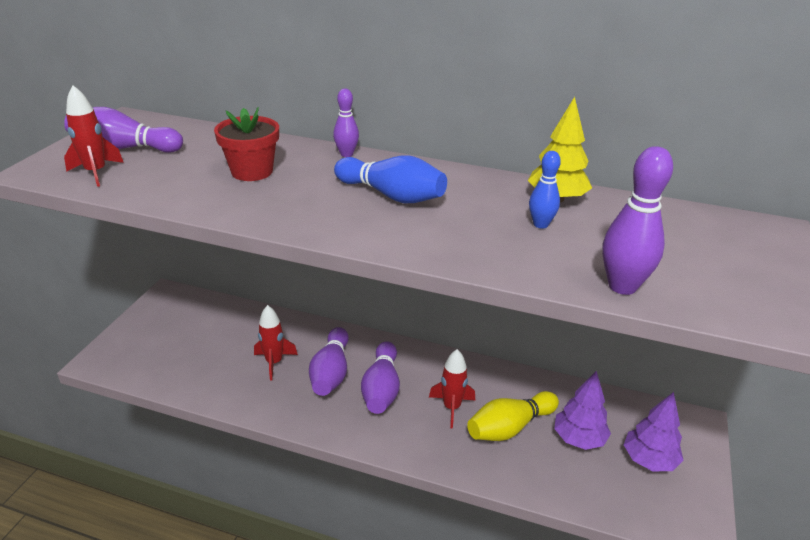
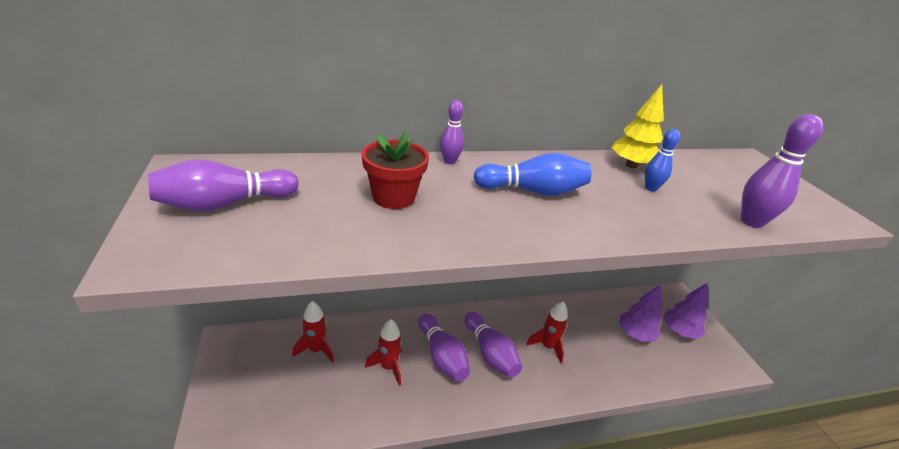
camera: 35 degrees left, 0 degrees up
(96, 173) = (228, 241): red rocket -> red rocket (316, 350)
(510, 427) = (593, 345): yellow bowling pin -> none

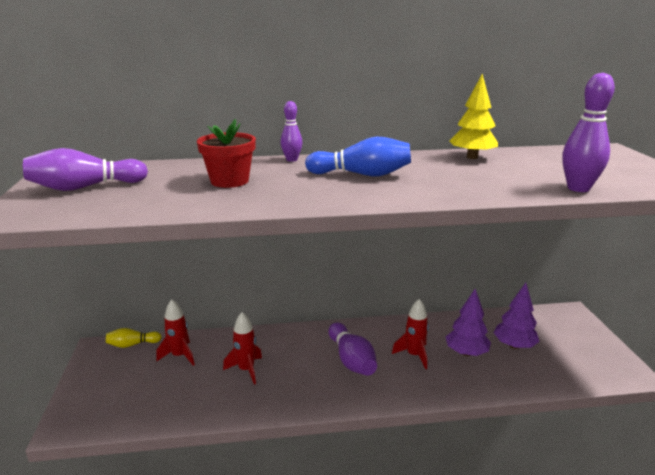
camera: 10 degrees right, 10 degrees down
(263, 335) = (132, 344): none -> yellow bowling pin
(442, 356) = (301, 362): purple bowling pin -> none
(650, 188) = (483, 170): blue bowling pin -> none
(679, 331) = (566, 343): purple tree -> purple tree (466, 353)

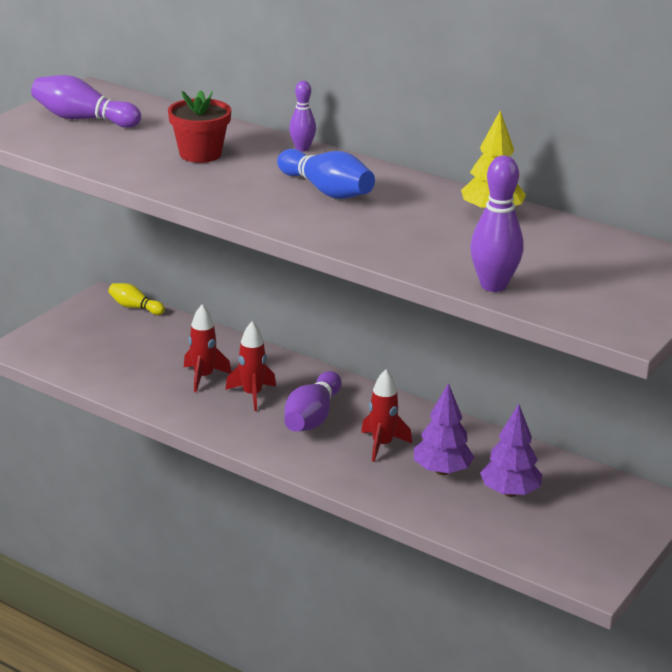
camera: 40 degrees right, 5 degrees up
(179, 356) = (162, 337): red rocket -> red rocket (252, 395)

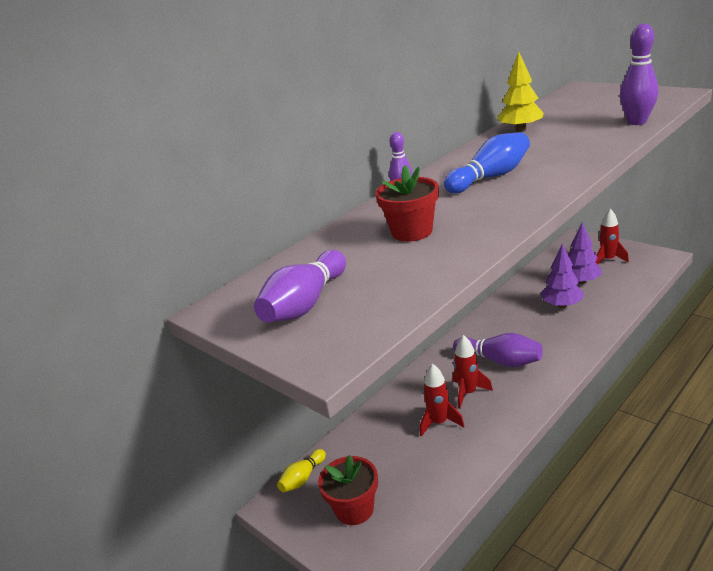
camera: 75 degrees left, 0 degrees up
(90, 336) = (354, 509): none -> red flower pot
(382, 445) = (534, 329): red rocket -> red rocket (608, 260)

